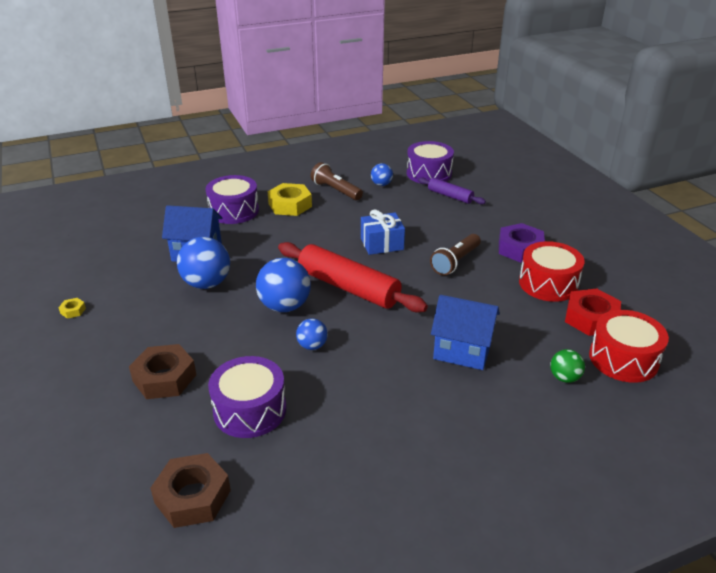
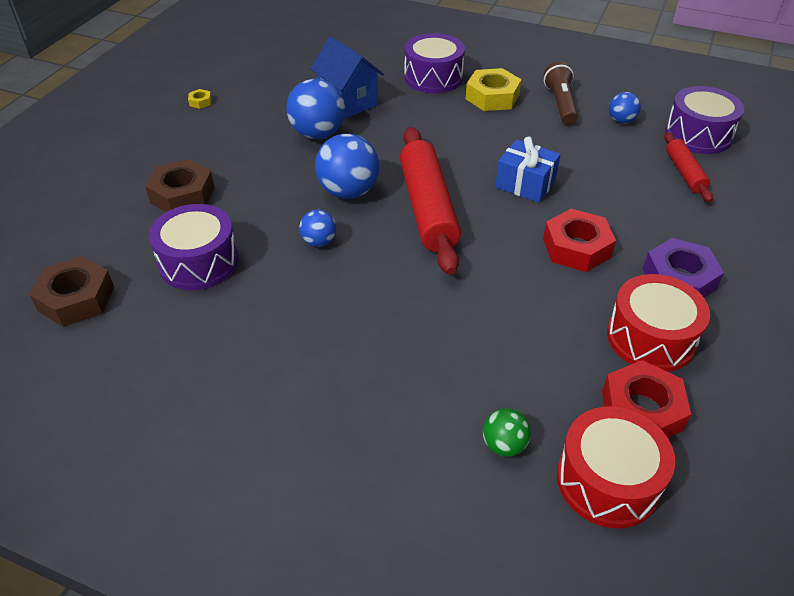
camera: 45 degrees right, 10 degrees up
(450, 196) = (684, 173): purple rolling pin -> red rolling pin
(455, 262) = (576, 248): brown flashlight -> red nut
(462, 351) = (441, 340): blue house -> none

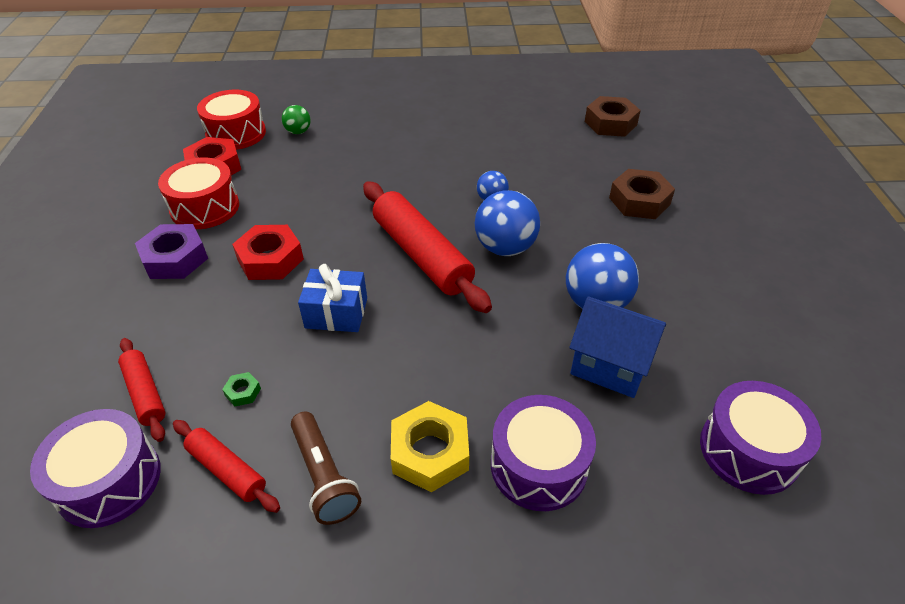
camera: 155 degrees right, 0 degrees up
(199, 262) = (563, 162): purple drum -> purple drum (749, 450)
(200, 102) = (767, 302): yellow nut -> none
(609, 154) = (243, 392): none -> green nut
(621, 121) = (227, 470): blue ball -> red rolling pin

